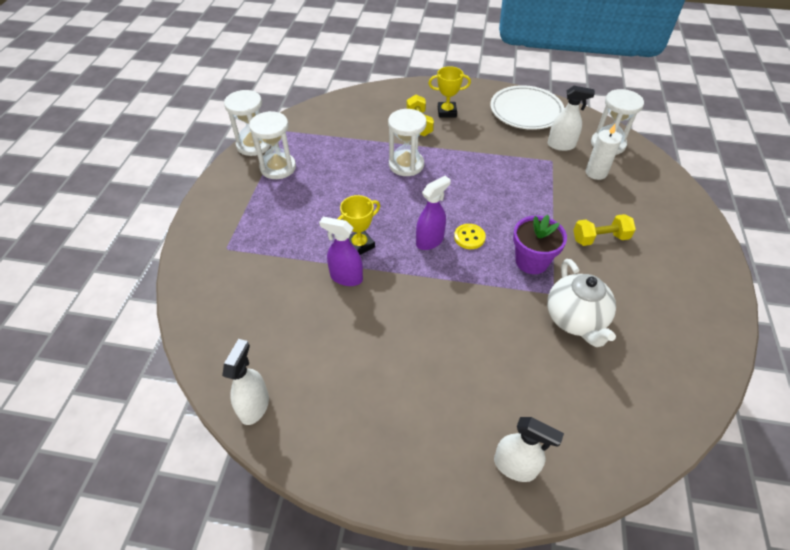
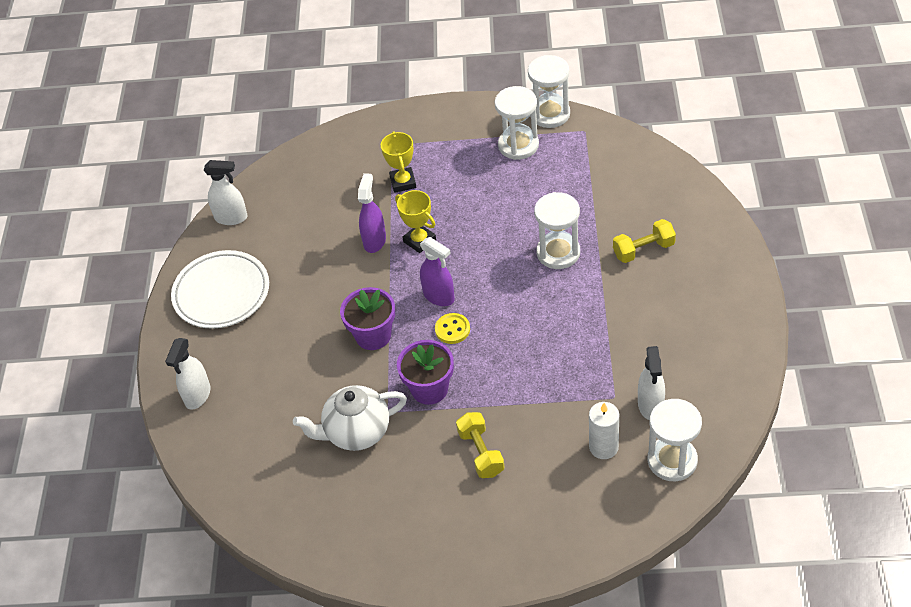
camera: 85 degrees right, 0 degrees up
(447, 112) = (680, 273): yellow trophy -> yellow trophy (403, 182)
(463, 293) = (373, 335): none -> purple flower pot
(526, 111) = (716, 360): white plate -> white plate (222, 293)

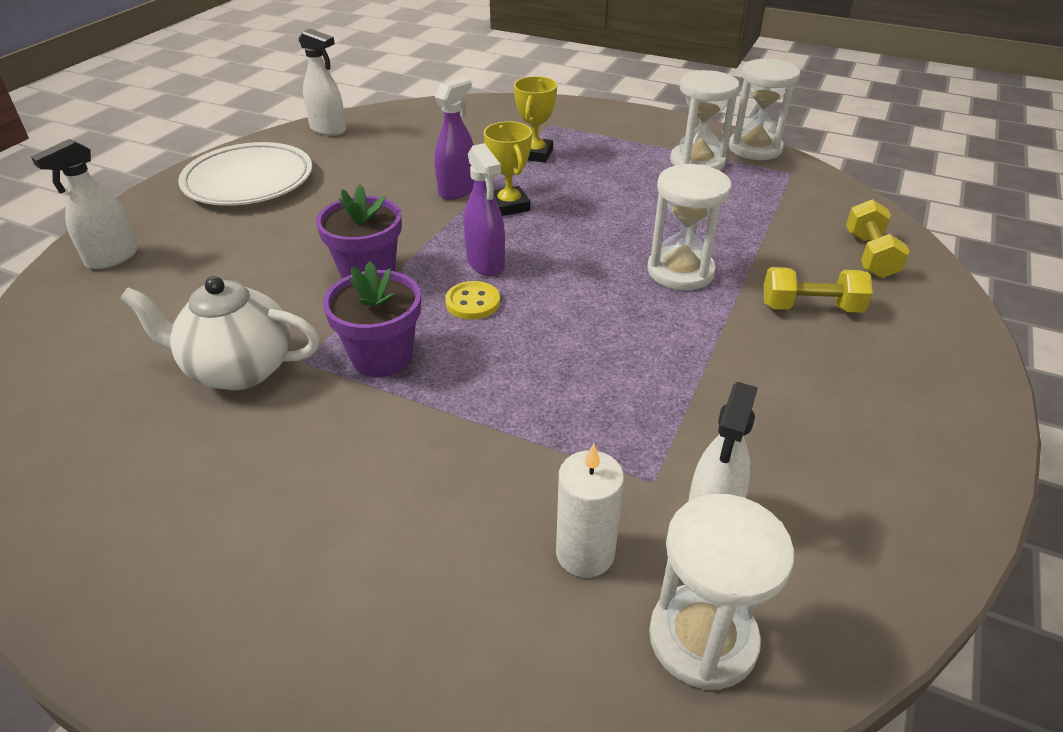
camera: 20 degrees right, 10 degrees down
(481, 453) = (379, 471): yellow dumbbell -> yellow dumbbell (870, 255)

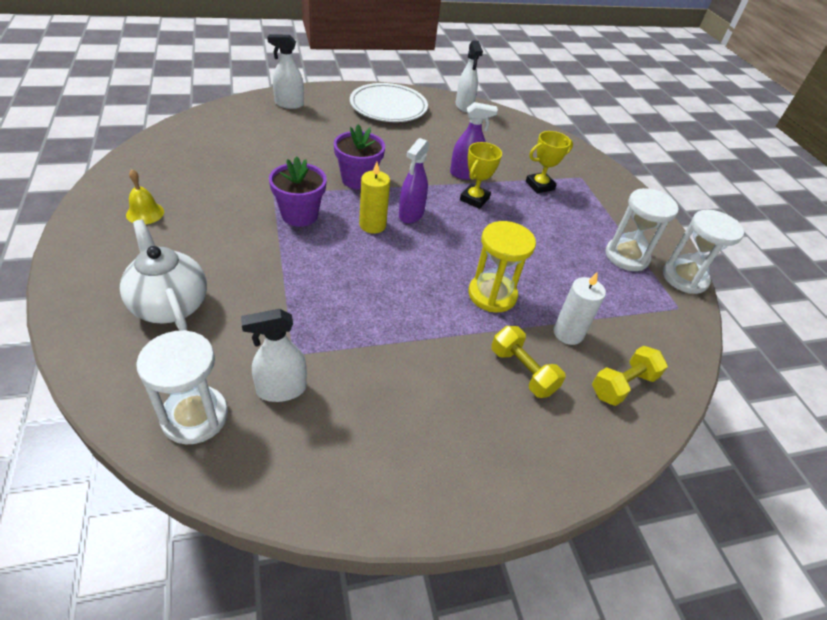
camera: 45 degrees right, 5 degrees up
(180, 529) = (145, 213): none -> yellow bell
(238, 369) = (250, 177): white teapot -> white teapot (169, 305)
(473, 302) = (372, 225): yellow button -> yellow candle
(585, 553) = (221, 347): white candle -> white candle (568, 333)
(680, 271) = (492, 295): white hourglass -> yellow hourglass

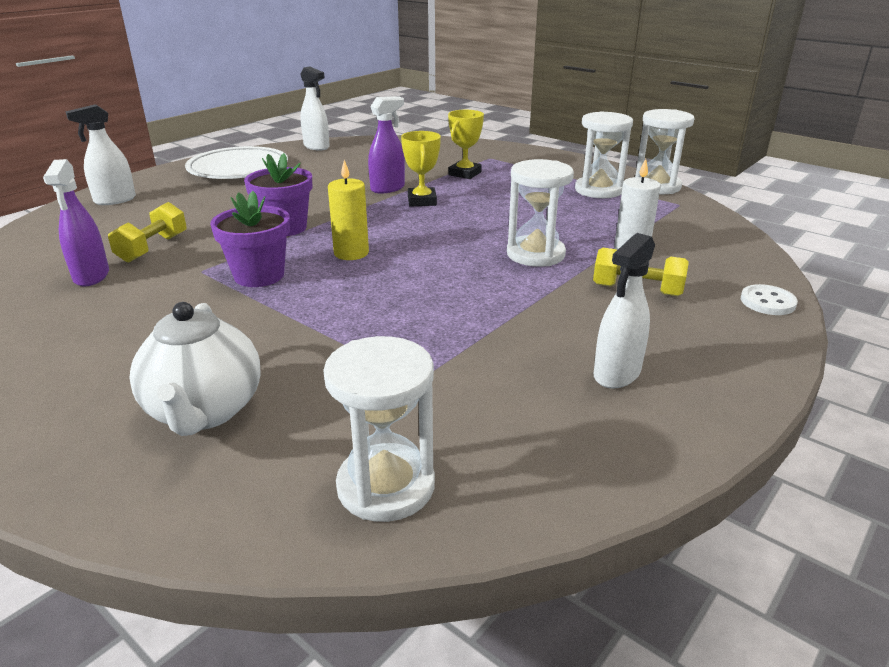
camera: 30 degrees left, 15 degrees down
(145, 213) = (45, 350): yellow bell -> none
(169, 305) = (205, 411): white teapot -> white teapot turned 120 degrees counterclockwise
(281, 390) = (448, 412): white spray bottle -> white spray bottle (616, 374)
(411, 214) = (378, 232): purple spray bottle -> purple spray bottle (91, 276)
(492, 295) = (535, 254): yellow hourglass -> white hourglass
(610, 446) = (767, 302): none -> white button
(623, 385) = (717, 263): yellow dumbbell -> yellow dumbbell (153, 248)

